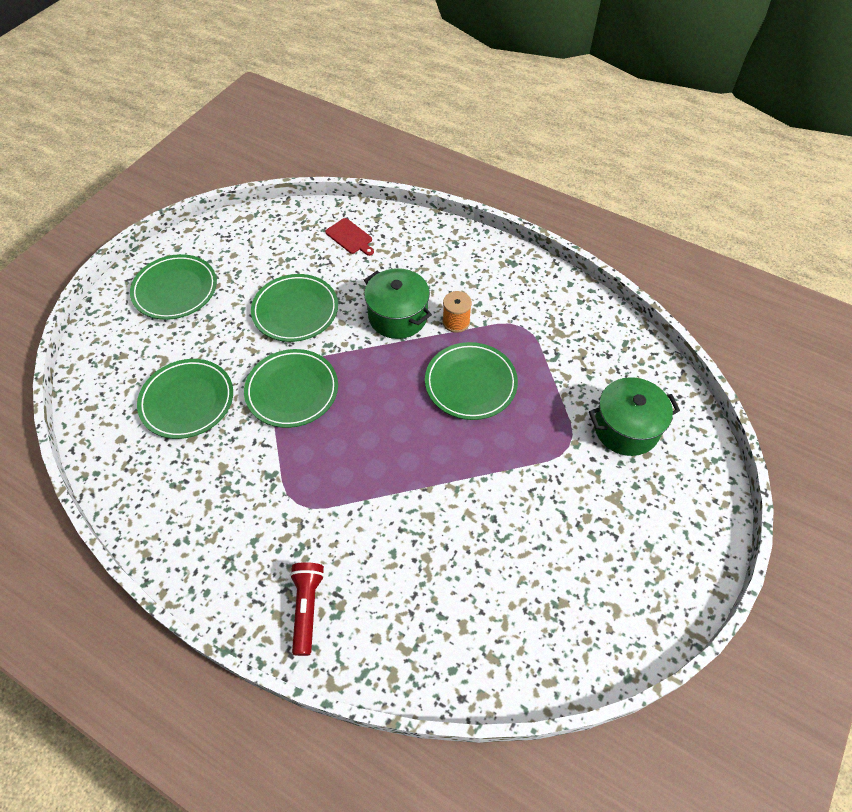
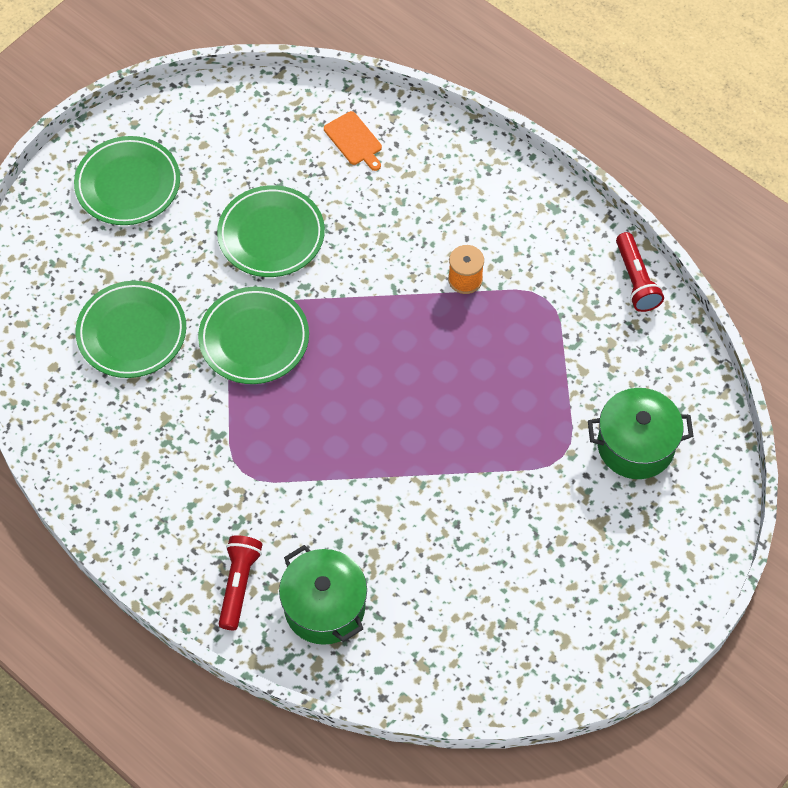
camera: 10 degrees right, 5 degrees up
(350, 237) = (354, 140): red cutting board -> orange cutting board
(398, 316) = (395, 261): green pot -> green pot (324, 607)
(470, 383) = (465, 362): green plate -> none
(588, 304) = (636, 280): none -> red flashlight

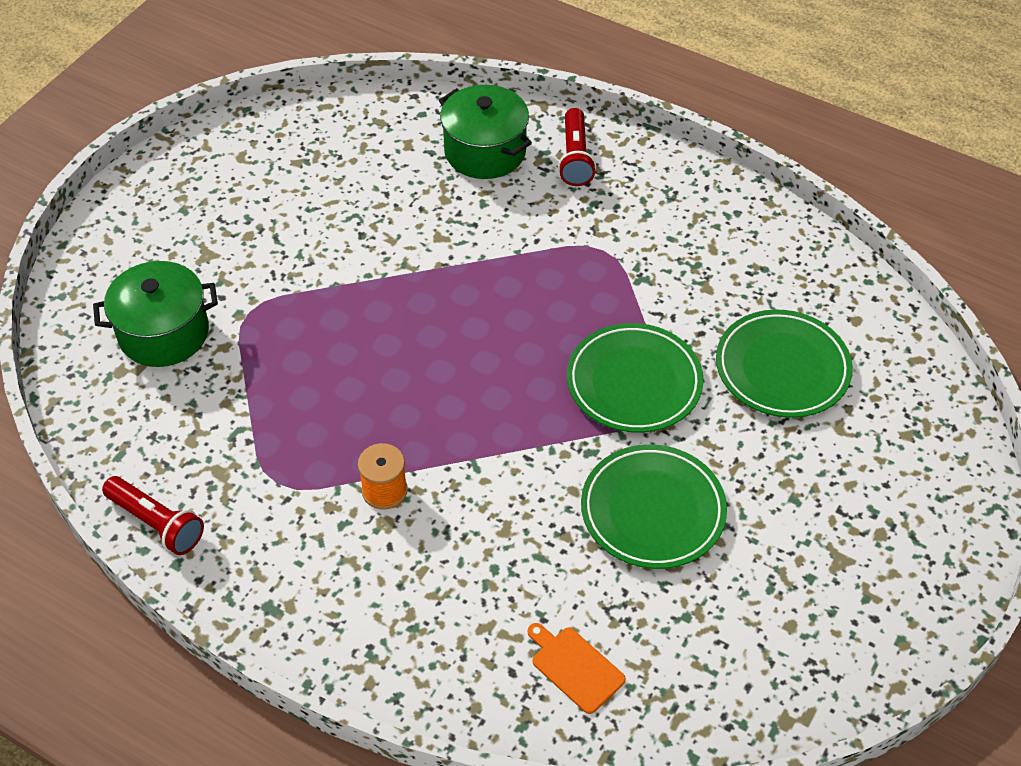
camera: 170 degrees right, 10 degrees down
(128, 184) = (870, 550): green plate -> none
(636, 280) = (156, 523): red flashlight -> red flashlight turned 150 degrees clockwise

